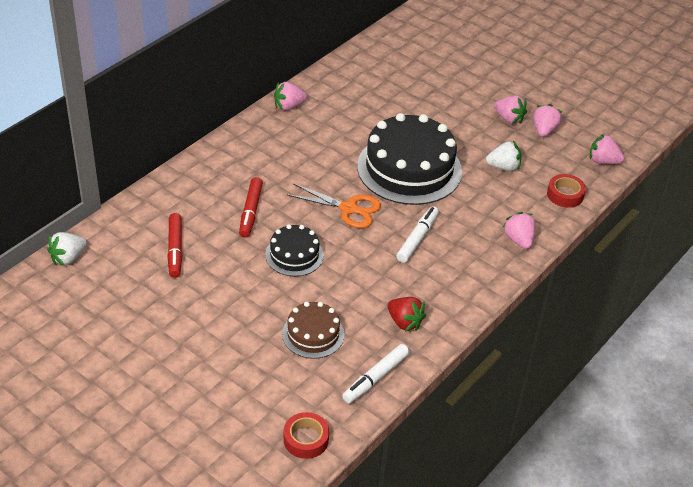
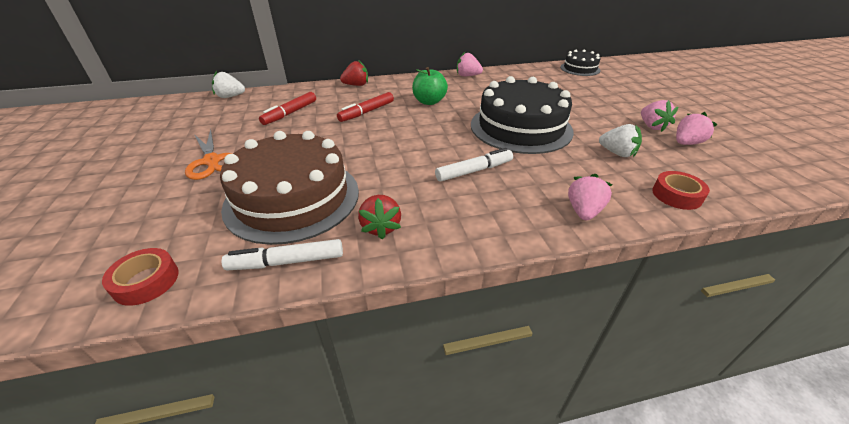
camera: 40 degrees right, 5 degrees down
(186, 175) = (356, 85): none -> red strawberry
(294, 168) = (429, 102): none -> green apple
(294, 255) = (359, 143): black cake -> black cake (580, 69)
(313, 334) = (292, 198): brown cake -> brown cake, size x1.96
(348, 209) = (439, 133): orange scissors -> orange scissors (212, 161)
(603, 161) = (750, 185): pink strawberry -> none

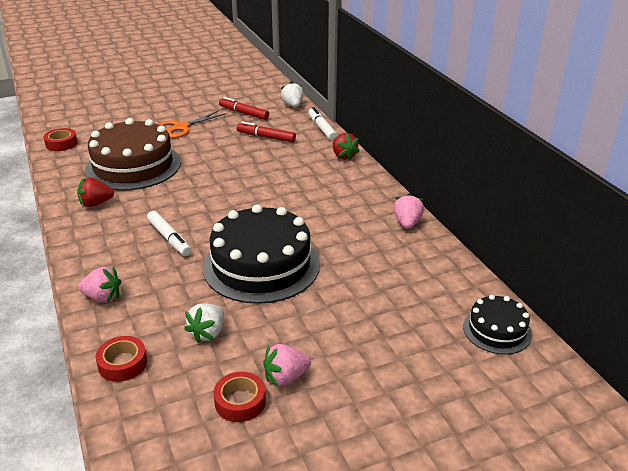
camera: 80 degrees right, 5 degrees down
(286, 262) = (68, 177): white marker -> white marker (322, 128)
(366, 112) = (278, 171): red marker -> red marker (244, 113)
(429, 102) = (314, 203): green apple -> none
(686, 143) = (240, 401): pink strawberry -> red tape

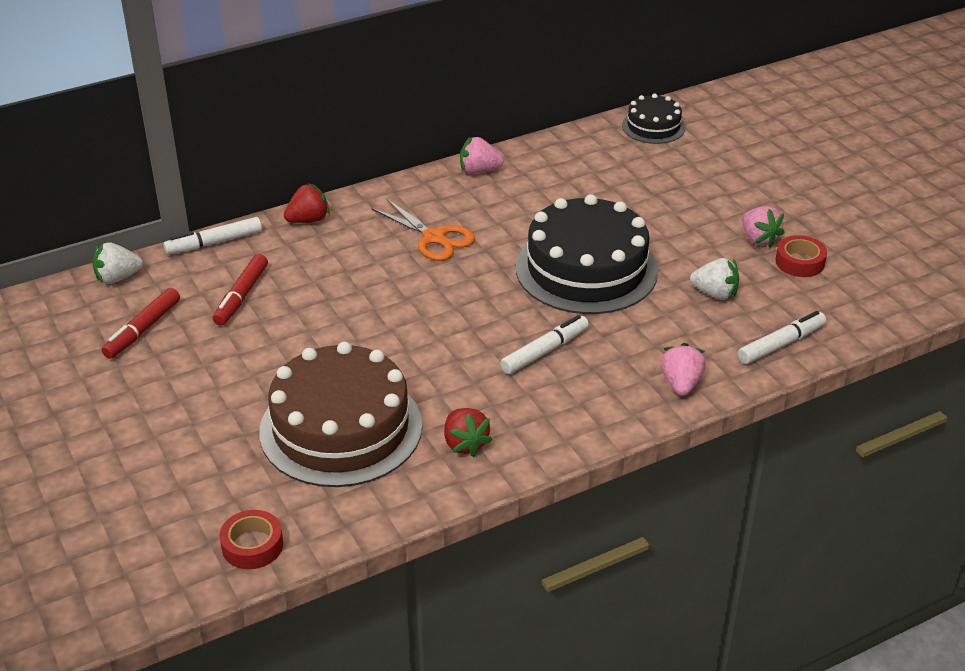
camera: 95 degrees left, 5 degrees up
(123, 363) = (781, 344): red tape -> white marker
(181, 127) = (194, 396): orange scissors -> orange scissors (434, 238)

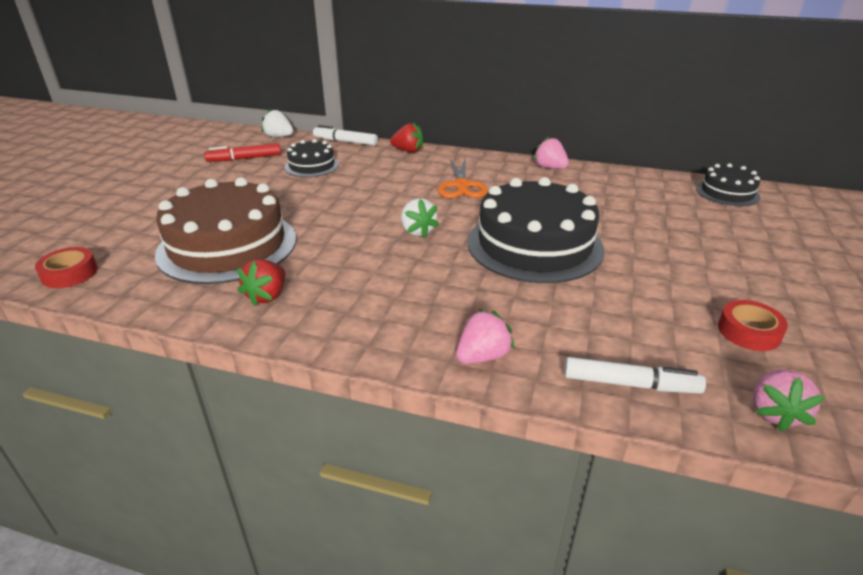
camera: 45 degrees right, 5 degrees down
(241, 296) = (311, 166): red marker -> black cake
(545, 351) = (418, 275): white marker -> none
(715, 293) = (620, 311): white strawberry -> white strawberry (417, 231)
(758, 239) = (726, 295): pink strawberry -> pink strawberry (775, 413)

